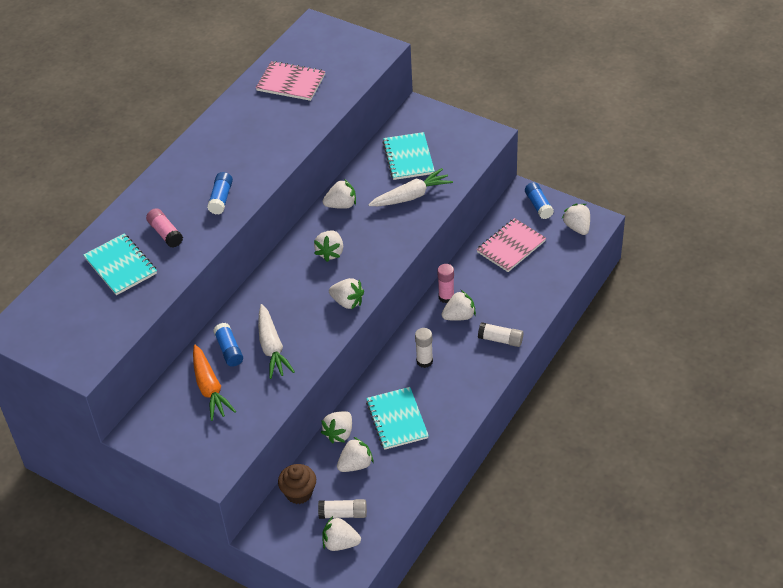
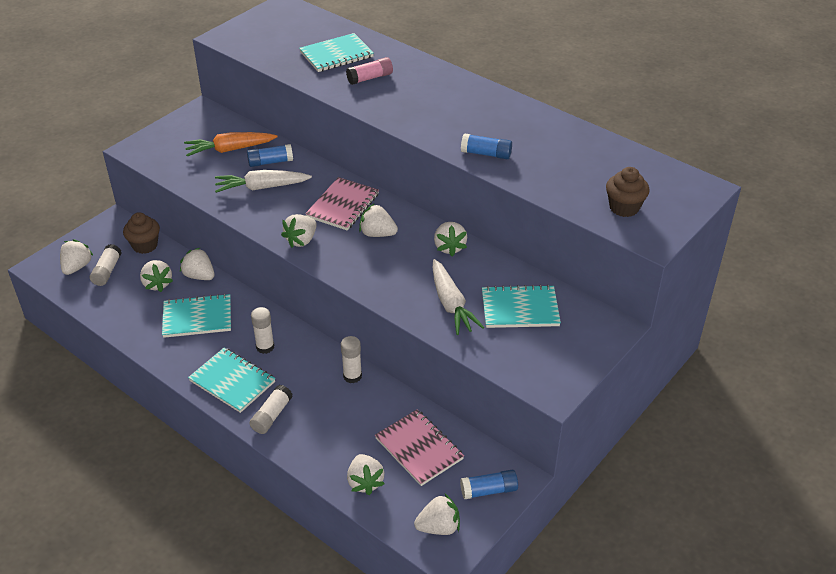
camera: 95 degrees right, 5 degrees down
(221, 198) = (408, 110): blue glue stick -> blue glue stick (486, 154)
(291, 83) = (590, 164): pink notebook -> pink notebook (343, 205)
(346, 63) = (624, 207): none -> brown cupcake
(446, 297) = (352, 376): pink glue stick -> white glue stick
(459, 316) = (319, 384): white strawberry -> white strawberry (365, 482)
(469, 374) = (232, 381): none -> turquoise notebook

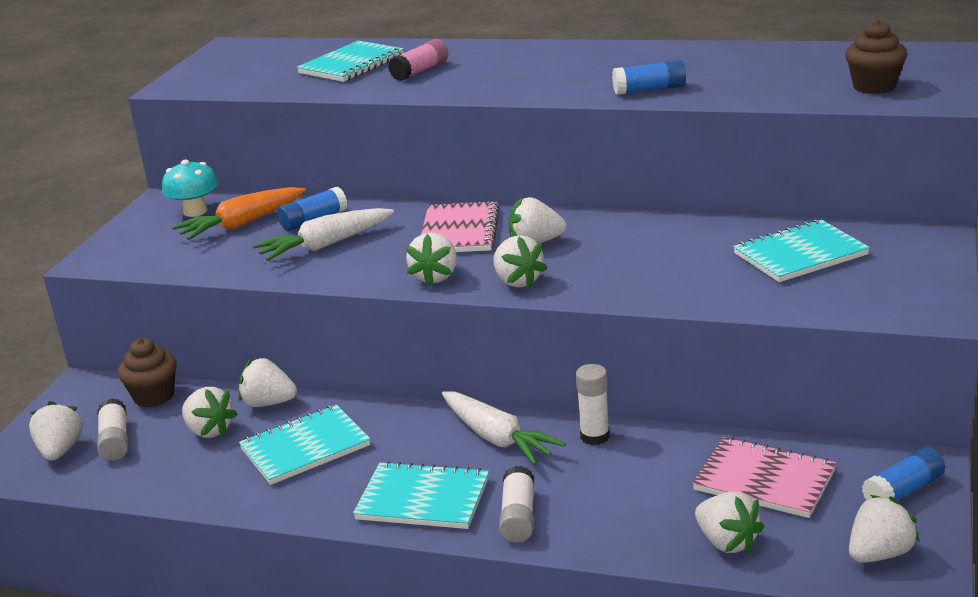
camera: 20 degrees left, 15 degrees down
(212, 127) = (195, 211): none -> turquoise mushroom
(265, 347) = (438, 446): white glue stick -> none
(449, 247) = (645, 228): white strawberry -> white strawberry (517, 281)
(451, 304) = (708, 276): white carrot -> white carrot (497, 438)

